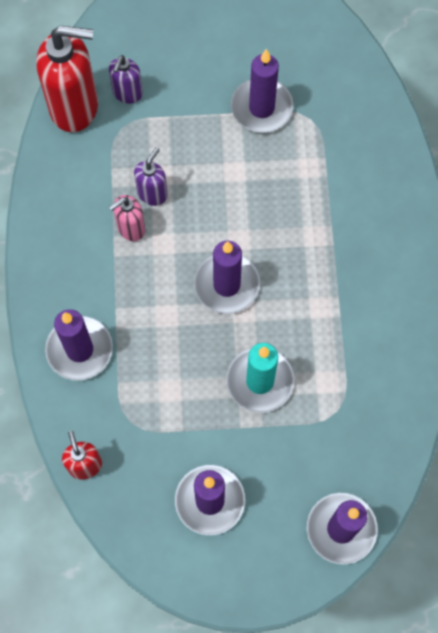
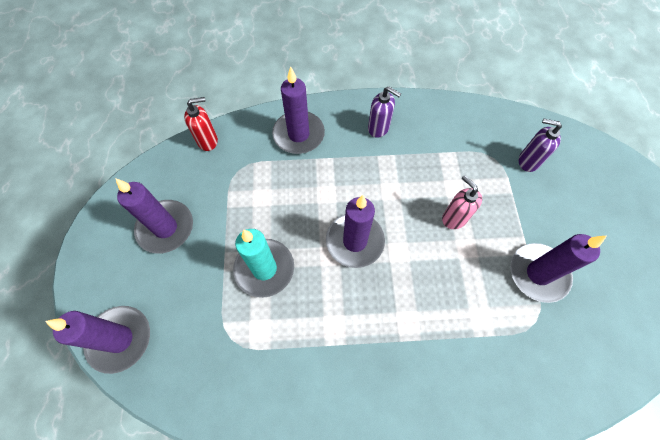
camera: 90 degrees right, 5 degrees down
(75, 107) = (506, 124): red soap dispenser -> none
(131, 228) = (402, 166): pink soap dispenser -> pink soap dispenser (454, 218)
(152, 193) = (436, 182): purple soap dispenser -> purple soap dispenser (379, 128)

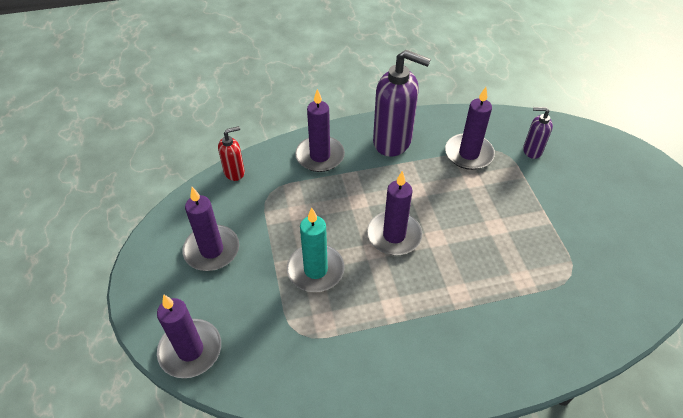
camera: 10 degrees left, 15 degrees down
(379, 128) = (393, 141): purple soap dispenser -> purple soap dispenser, size x1.96
(454, 218) = (478, 204): pink soap dispenser -> none
(538, 273) = (563, 237): purple candle -> purple candle (468, 154)

